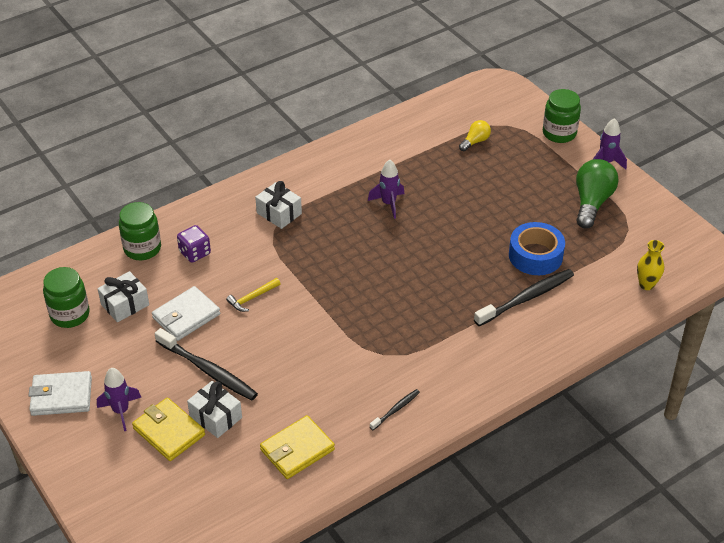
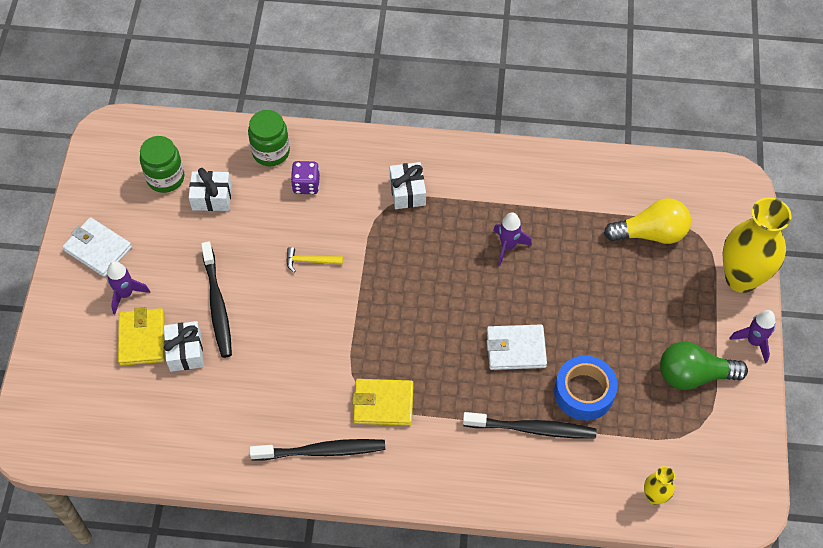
camera: 40 degrees right, 15 degrees up
(186, 316) = (246, 242): white wallet -> white wallet (516, 349)
(297, 450) = (216, 428): yellow wallet -> yellow wallet (383, 404)
(396, 409) = (322, 451): black toothbrush -> black toothbrush, size x1.97
(475, 141) = (651, 233): yellow light bulb -> yellow light bulb, size x1.86
(559, 133) = (741, 278): green jar -> yellow vase
(592, 202) = (693, 375): green light bulb -> green light bulb turned 150 degrees counterclockwise

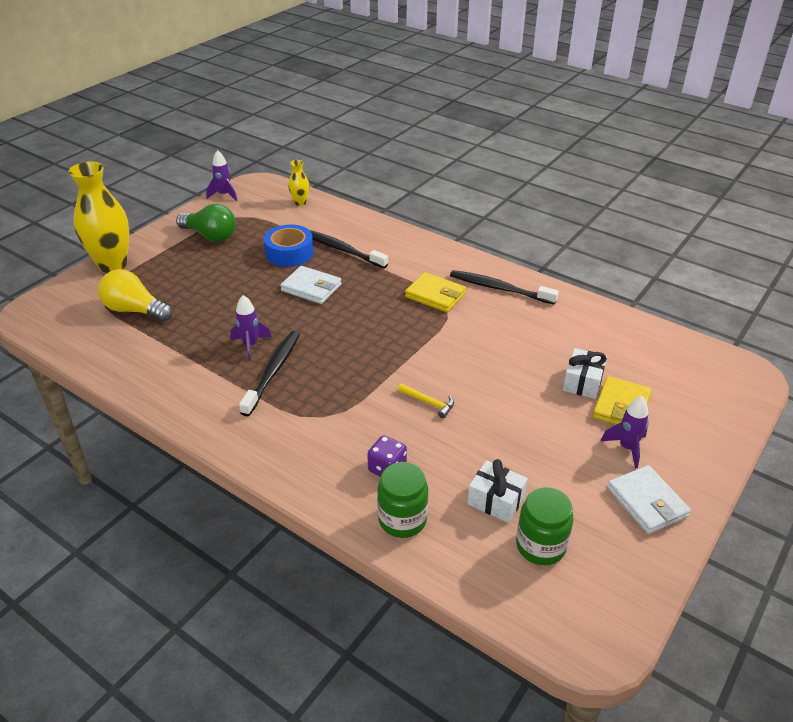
camera: 150 degrees left, 20 degrees down
(217, 305) = (537, 404): black toothbrush -> black toothbrush (273, 372)
(407, 192) = (294, 419): white gift -> none
(754, 342) = (152, 236): purple rocket -> purple rocket (224, 195)

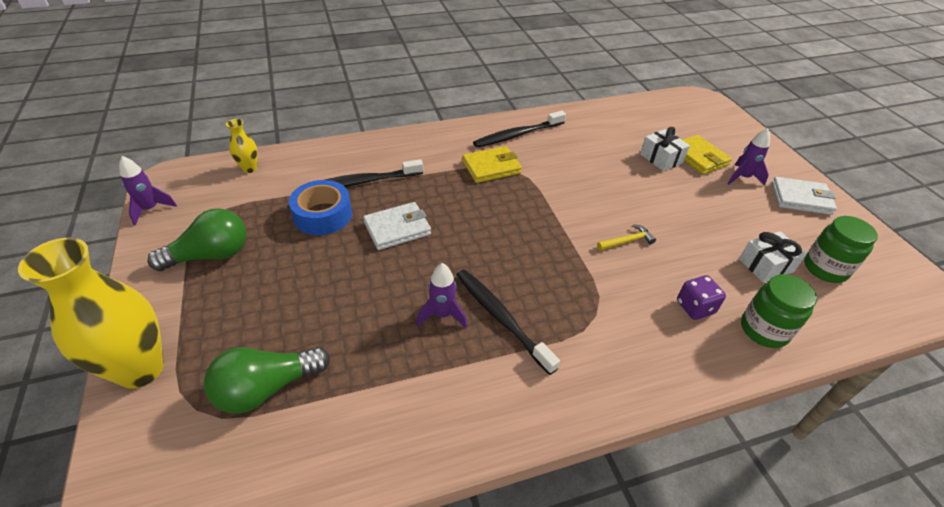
camera: 55 degrees left, 5 degrees up
(135, 310) = (267, 388): yellow light bulb -> green light bulb

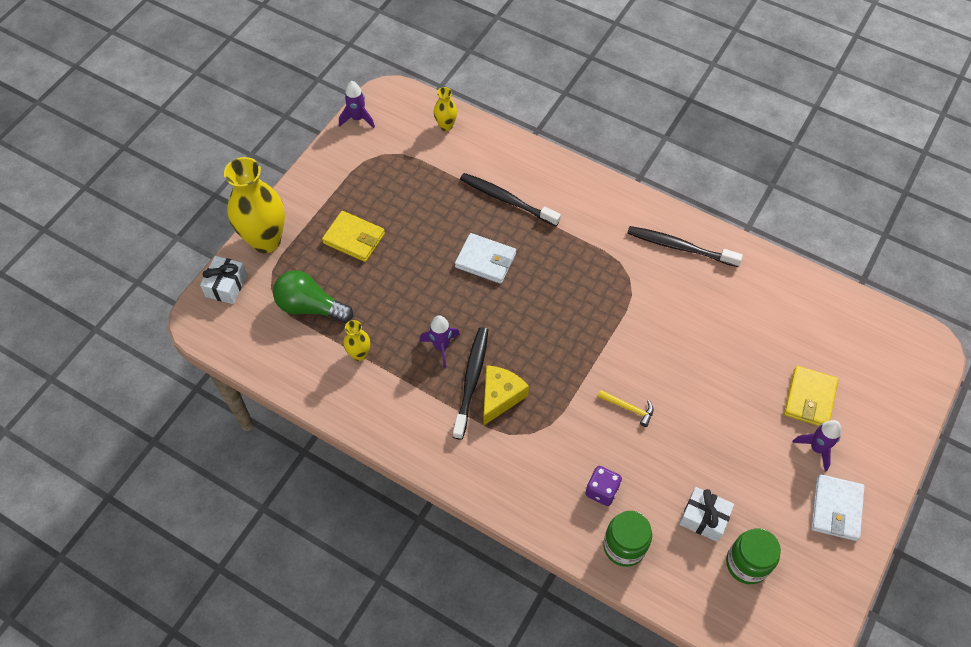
camera: 50 degrees right, 15 degrees up
(211, 255) = (359, 188): green light bulb -> none
(323, 215) = (451, 209): blue tape -> none
(373, 385) = (359, 354): none -> yellow vase
(491, 167) = (615, 262): yellow wallet -> yellow wallet (354, 238)
(538, 310) = (500, 397): none -> yellow cheese
(661, 158) = (772, 370): white gift -> white gift (226, 286)
(801, 198) = (836, 509): white wallet -> white wallet turned 45 degrees clockwise

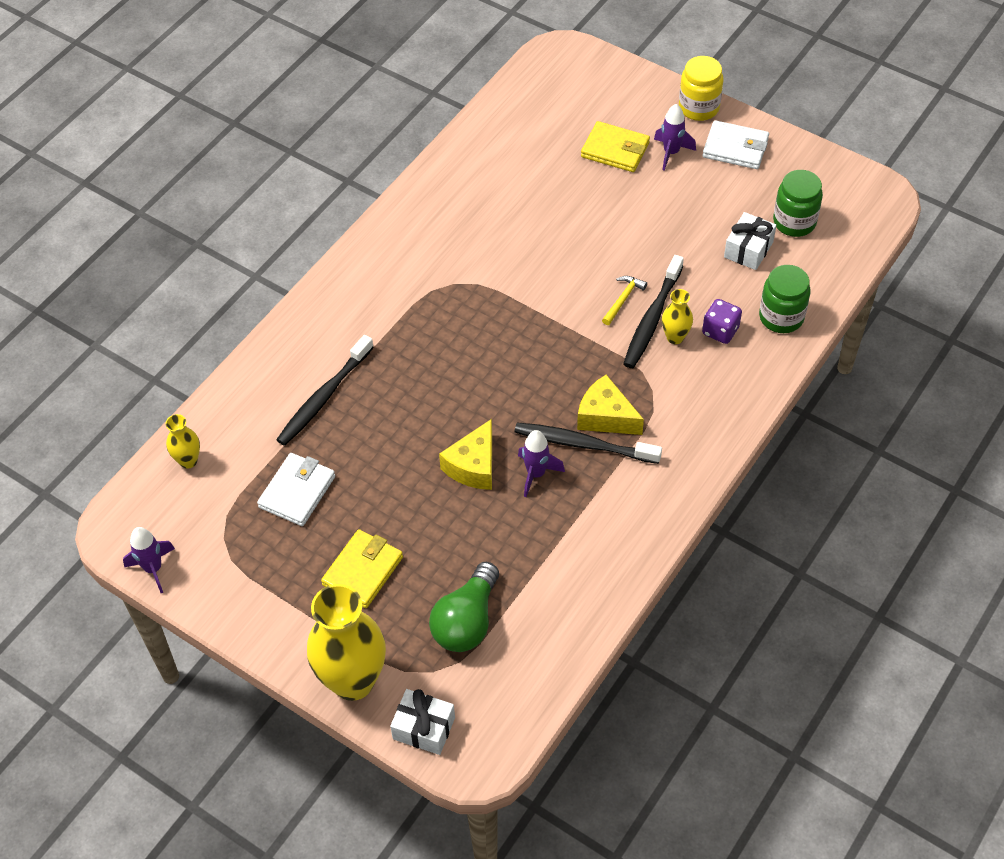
camera: 85 degrees left, 5 degrees down
(359, 354) = (541, 562): yellow vase -> yellow vase (675, 337)
(447, 303) = (473, 466): none -> yellow cheese
(485, 260) = (414, 424): white wallet -> white wallet (297, 492)
(680, 247) = (416, 233): black toothbrush -> black toothbrush (652, 319)
(884, 474) = (699, 108): none -> yellow jar

